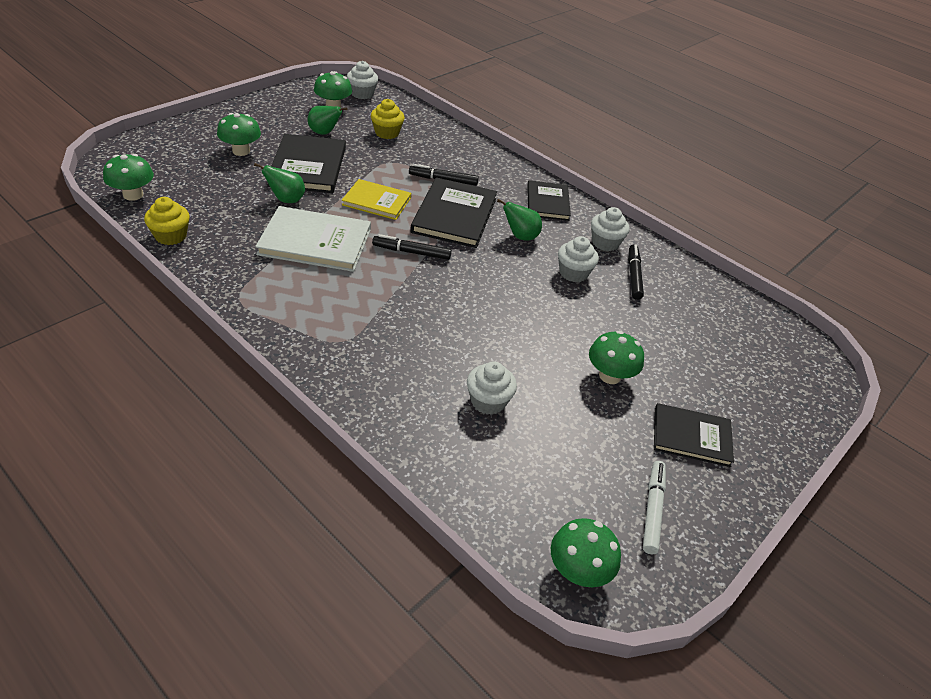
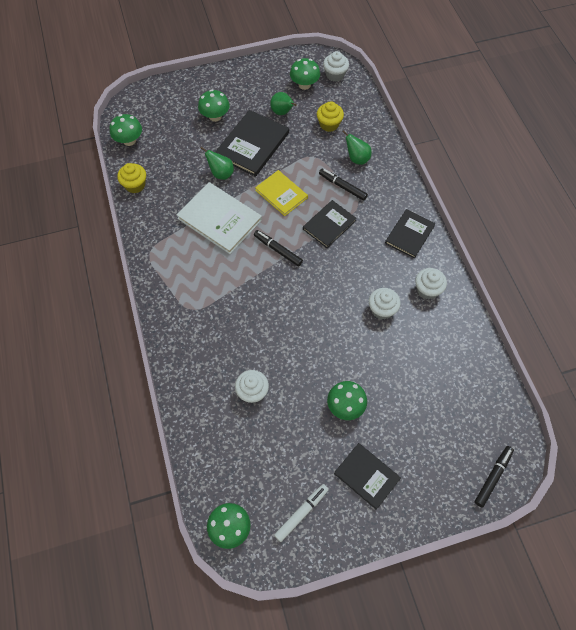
camera: 35 degrees right, 20 degrees up
(454, 215) = (329, 225): black book -> black book, size x0.64
(520, 236) = (365, 261): green pear -> green pear (357, 159)
(633, 276) = (427, 328): black marker -> black marker (492, 477)

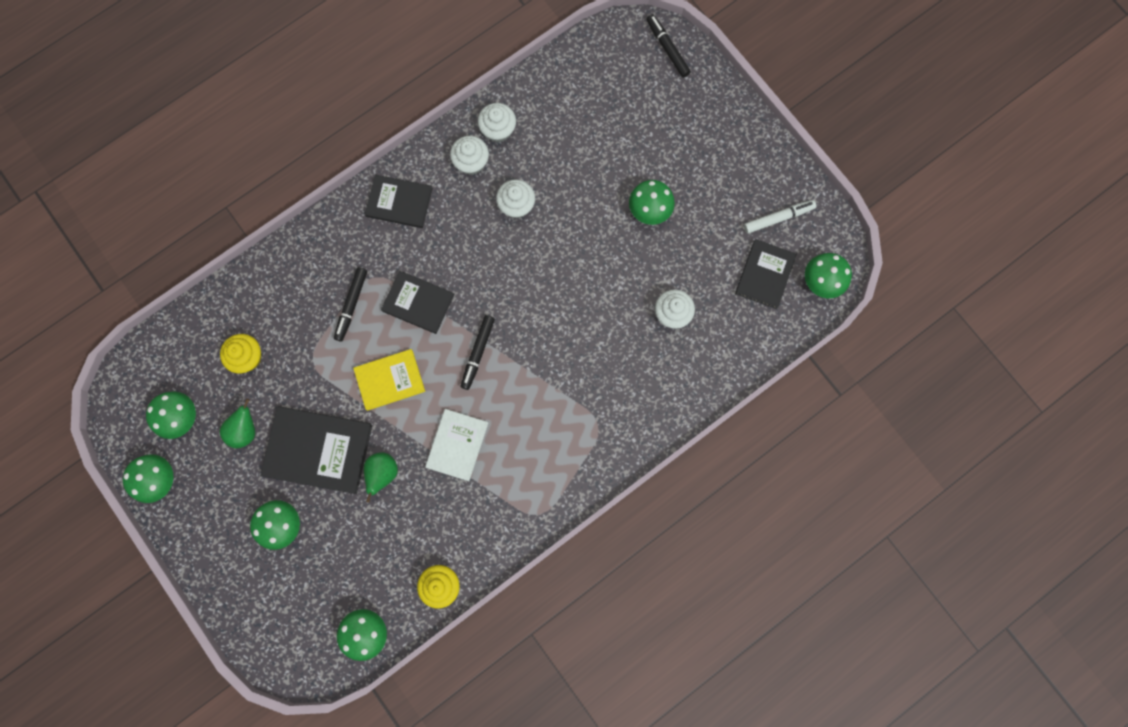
camera: 110 degrees left, 15 degrees up
(219, 219) = (457, 445): white book -> white book, size x0.64
(271, 67) = (159, 479): none -> green mushroom
(281, 194) = (389, 380): yellow book -> yellow book turned 45 degrees clockwise
(301, 513) = (778, 218): white marker -> white marker turned 135 degrees clockwise
(335, 75) = (147, 380): white cupcake -> white cupcake (498, 130)
(357, 159) = (298, 301): green pear -> none
(366, 476) = (715, 167): black book -> black book (765, 274)
(492, 477) = (667, 48): black marker -> black marker turned 45 degrees clockwise

